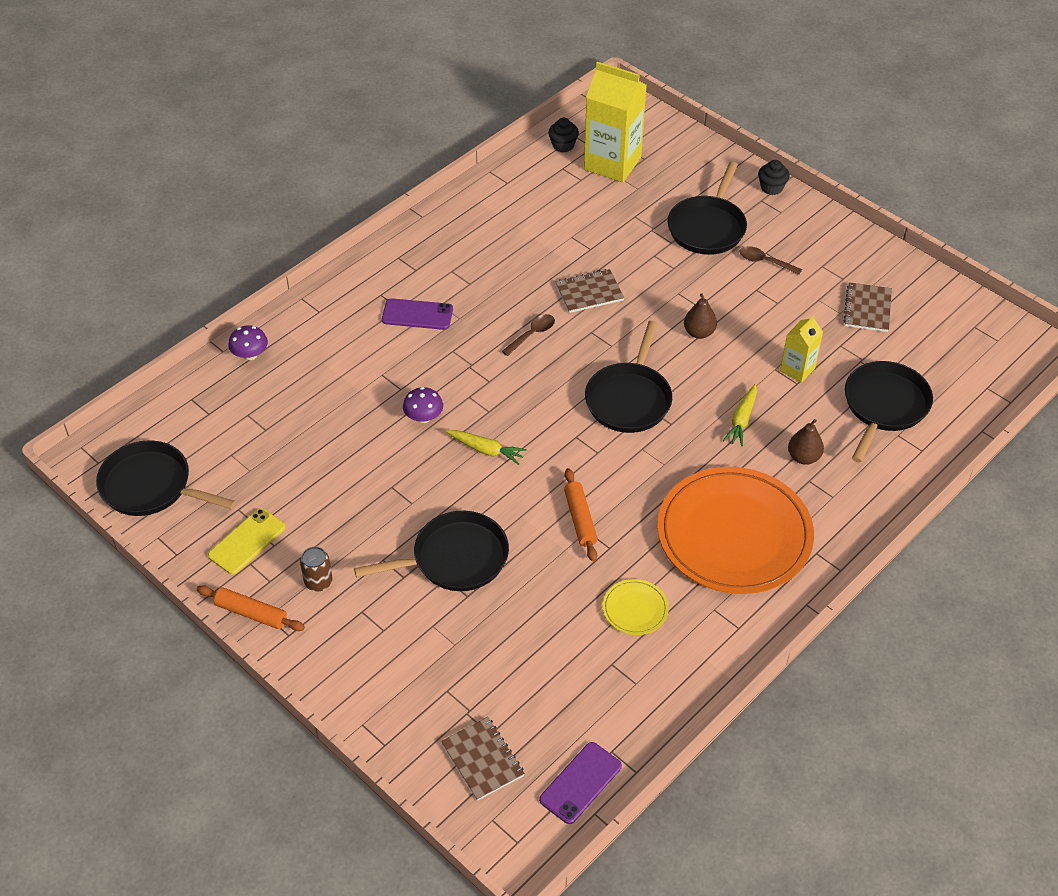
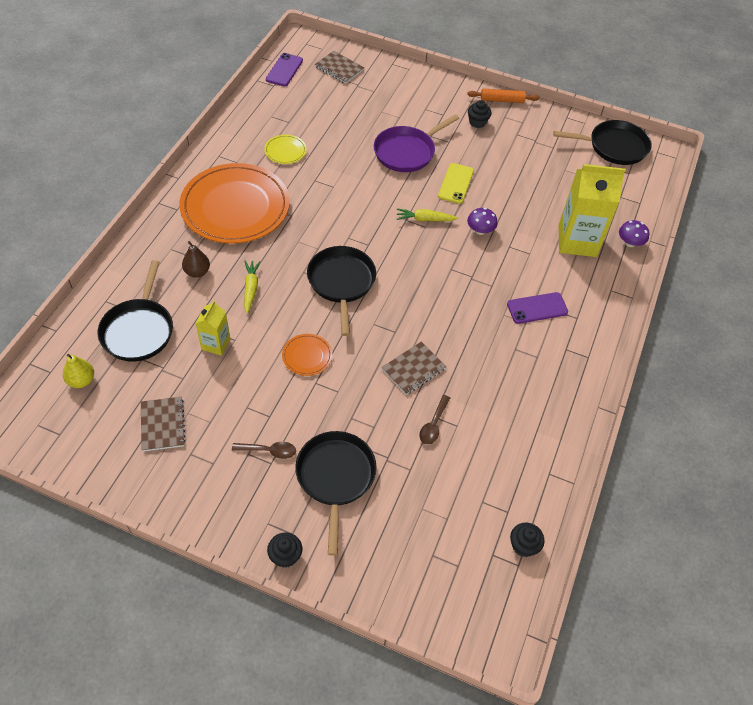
camera: 155 degrees right, 5 degrees up
(247, 541) = (533, 132): yellow phone -> yellow phone (456, 183)
(318, 582) = (477, 122): brown can -> black cupcake
(455, 558) = (406, 152): black pan -> purple pan
(532, 334) = (440, 316): brown spoon -> brown spoon (433, 425)
(580, 519) = (340, 192): orange rolling pin -> none
(612, 163) = (462, 536): yellow carton -> yellow carton (577, 241)
(699, 332) = (307, 356): brown pear -> orange plate
(951, 370) = (81, 380): none -> yellow pear

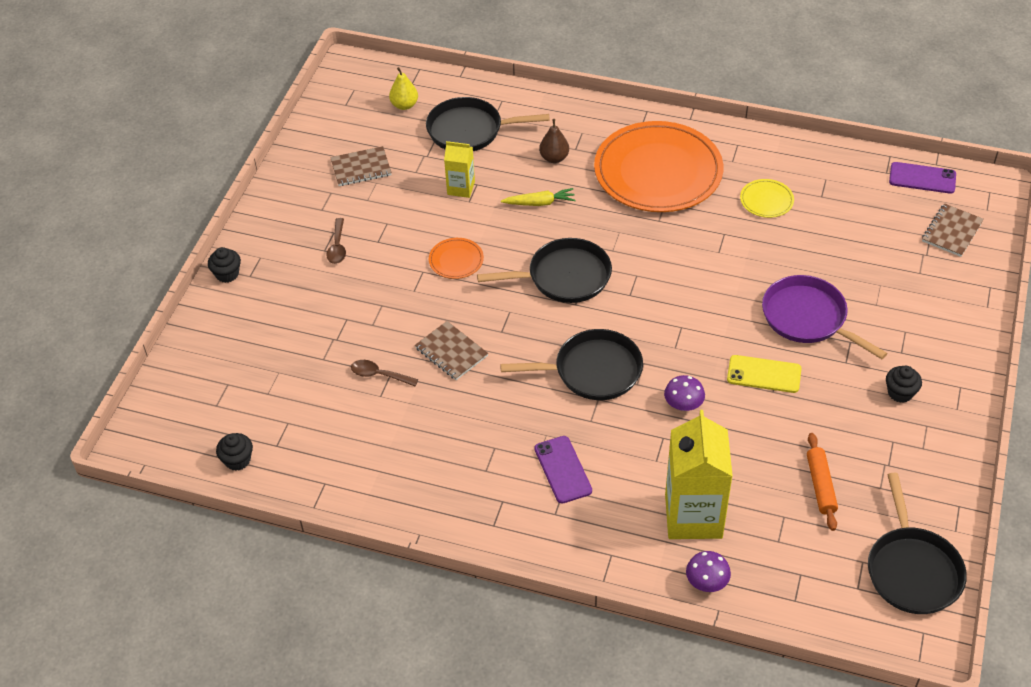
camera: 90 degrees right, 5 degrees down
(335, 477) = (311, 300): black pan -> black pan (593, 371)
(425, 219) = (687, 346): yellow carrot -> none
(502, 100) = (964, 421): orange rolling pin -> orange rolling pin (821, 485)

